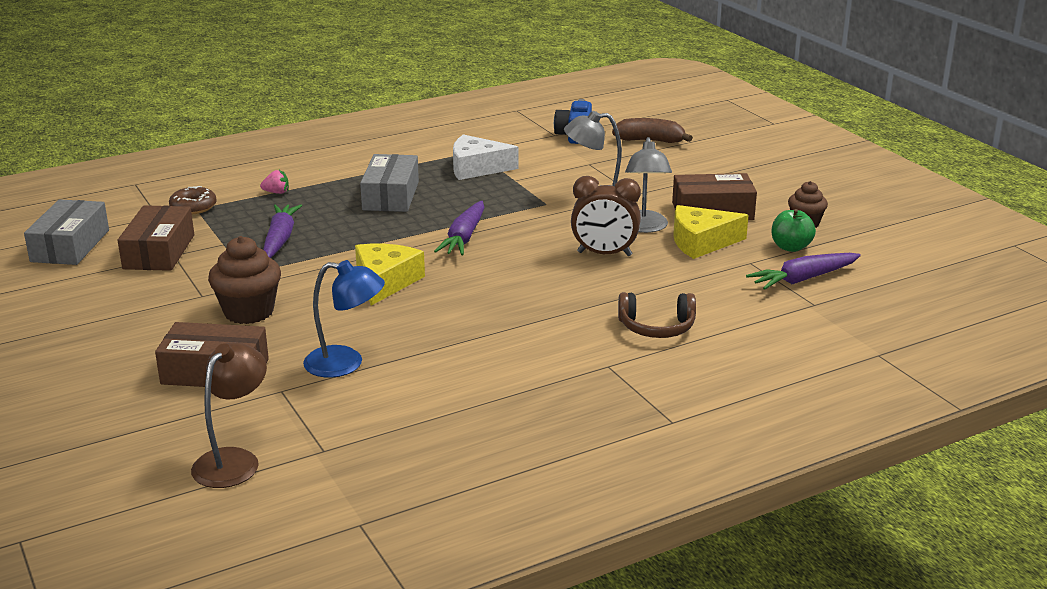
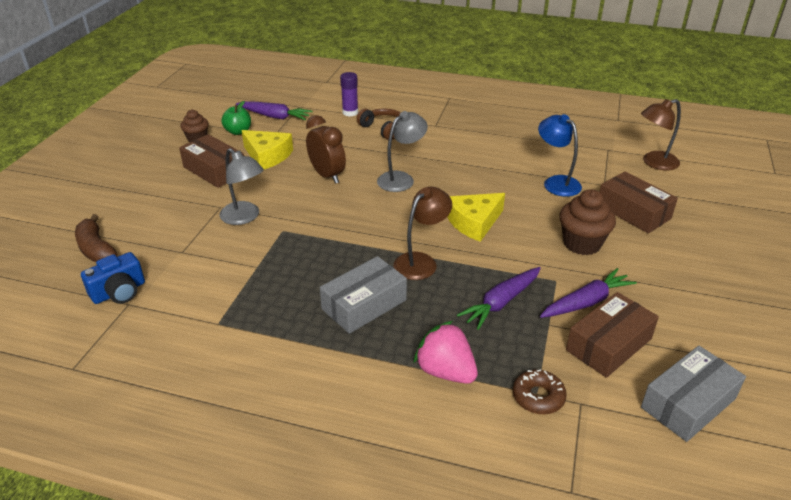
camera: 135 degrees left, 10 degrees up
(276, 192) = (445, 371): pink strawberry -> pink strawberry, size x2.04
(389, 235) = (421, 261): none -> brown lamp
(464, 238) = (379, 231): purple carrot -> purple carrot (586, 302)
(477, 168) = (255, 298): white cheese -> none
(644, 227) = (271, 180): grey lamp -> grey lamp (401, 179)
(741, 327) = (350, 112): none -> purple glue stick

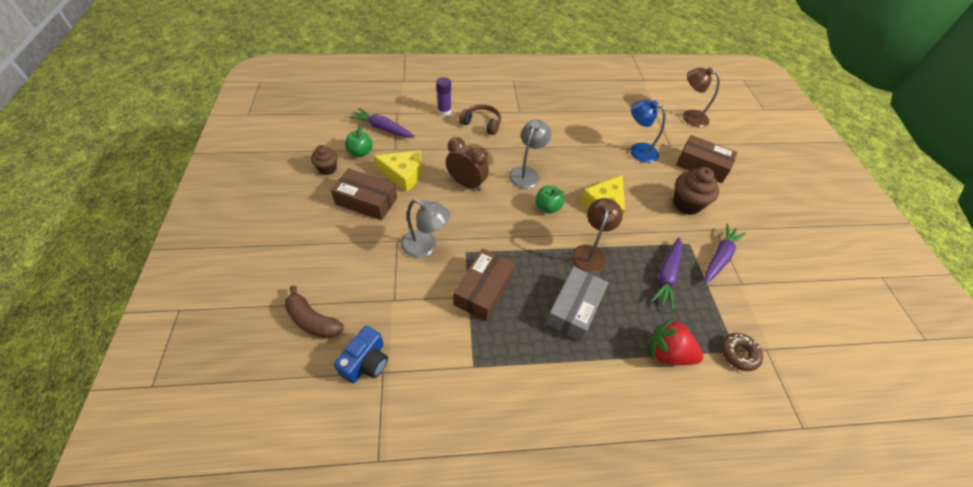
camera: 25 degrees left, 15 degrees up
(275, 116) = (382, 128): purple carrot -> purple carrot turned 150 degrees counterclockwise
(402, 212) = (547, 207): none -> green apple
(445, 371) = (668, 353): pink strawberry -> red strawberry
(608, 344) = (753, 291): brown box -> brown box (483, 290)
(654, 163) = (689, 116): brown lamp -> brown lamp turned 75 degrees clockwise
(688, 403) = (824, 325): grey box -> none

